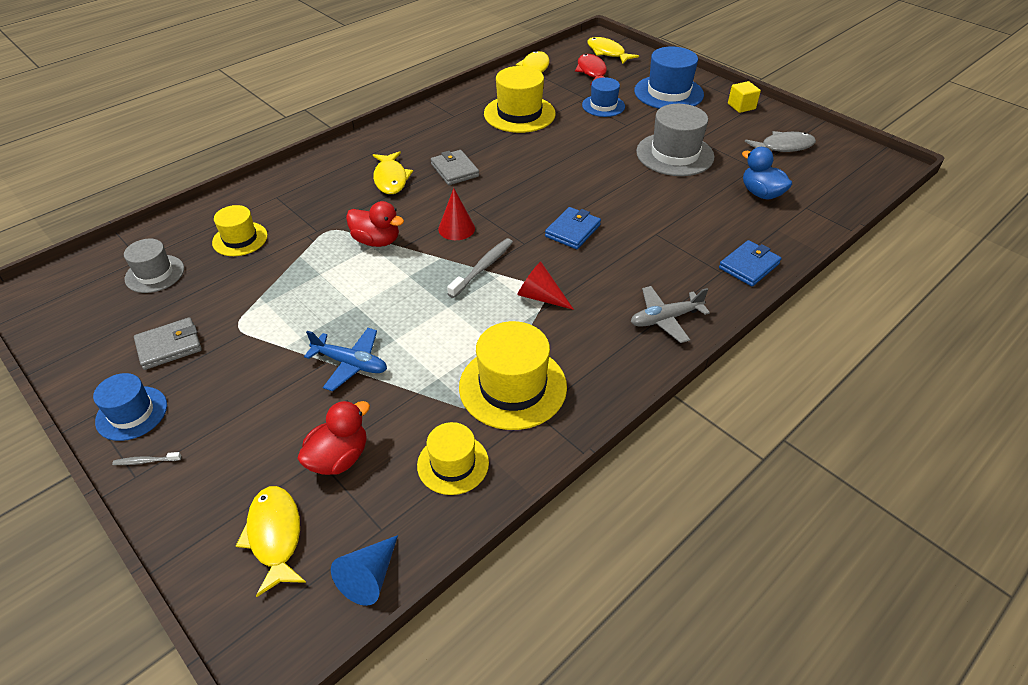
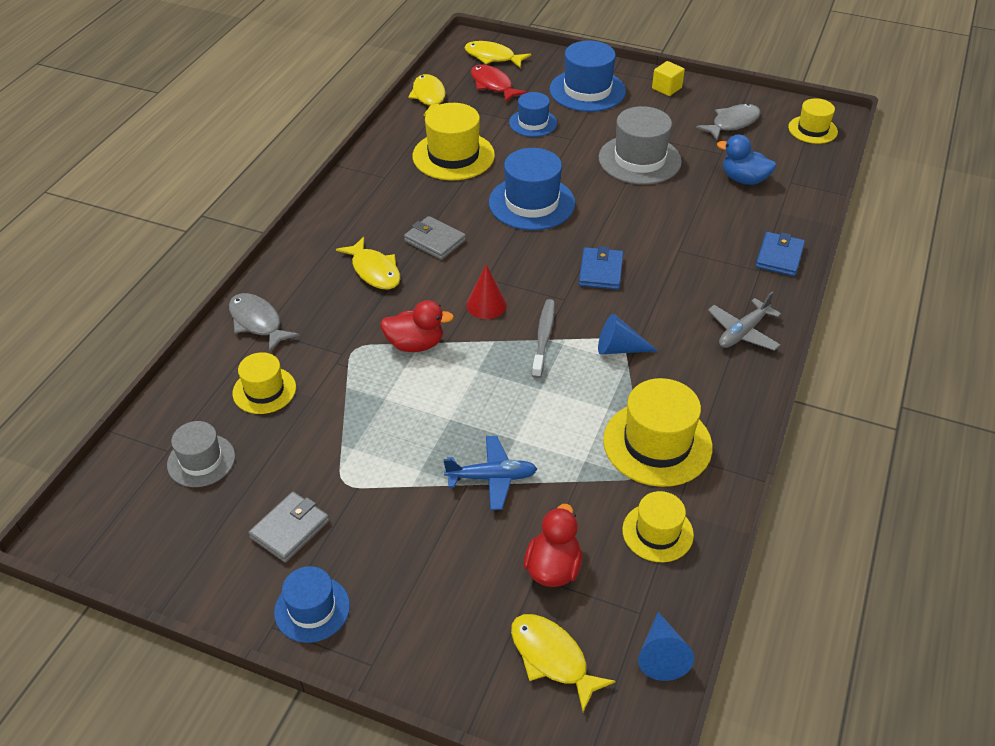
camera: 25 degrees left, 0 degrees up
(146, 461) = (370, 646): grey toothbrush -> none
(277, 190) = (257, 322): none -> grey fish
(540, 296) = (619, 348): red cone -> blue cone
(555, 163) = (531, 203): none -> blue hat
(860, 170) = (812, 130): none -> yellow hat

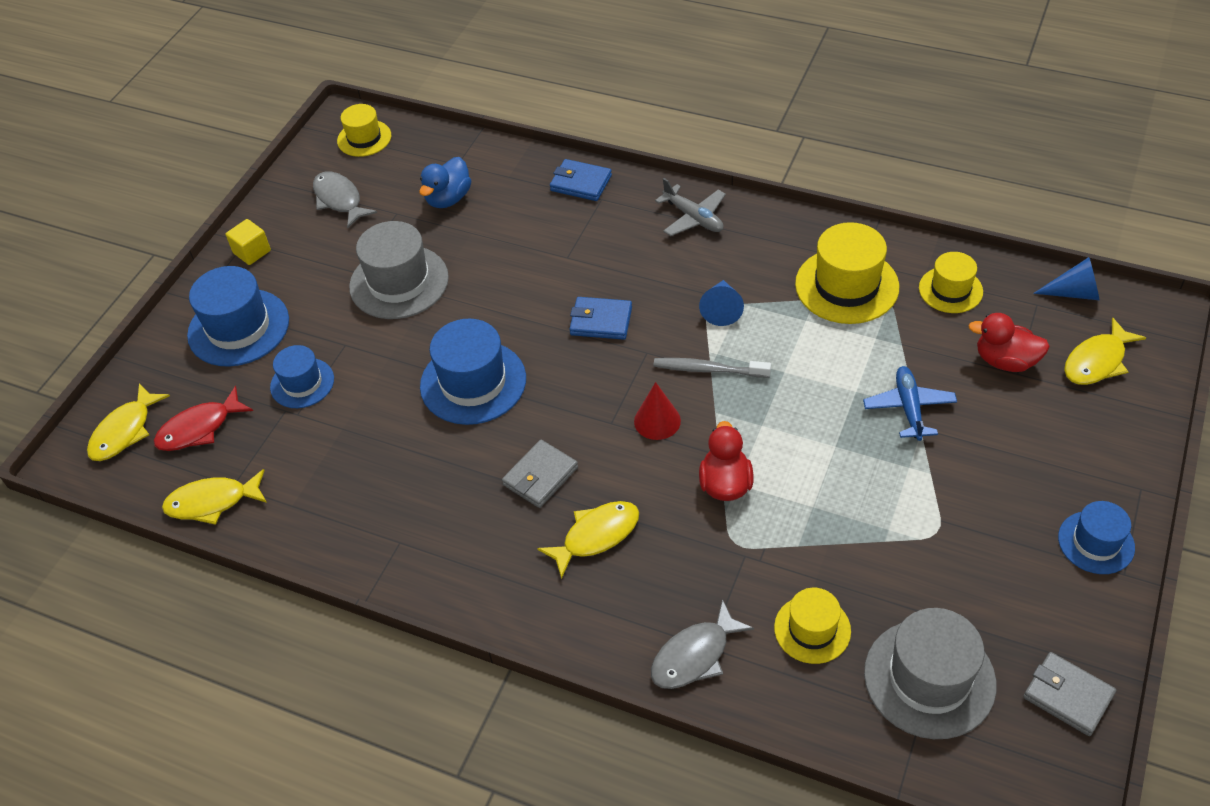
camera: 85 degrees left, 5 degrees up
(201, 460) = (929, 678): grey hat -> grey hat, size x1.65
(290, 529) = (1006, 574): grey wallet -> grey wallet (1067, 696)
(453, 156) = (362, 466): yellow hat -> none

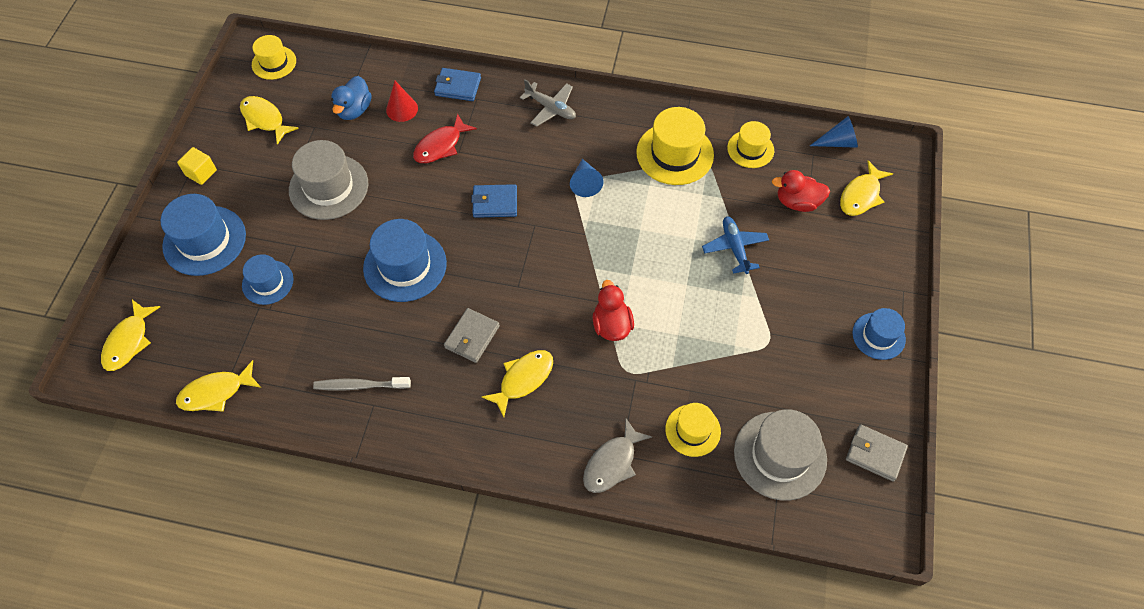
camera: 15 degrees left, 10 degrees up
(199, 428) = (191, 331): red fish -> red fish (441, 146)
(339, 200) = (264, 119): grey fish -> yellow fish
(657, 421) = (552, 280): red cone -> red cone (402, 109)
(708, 369) = (583, 234): grey toothbrush -> grey toothbrush (360, 386)

